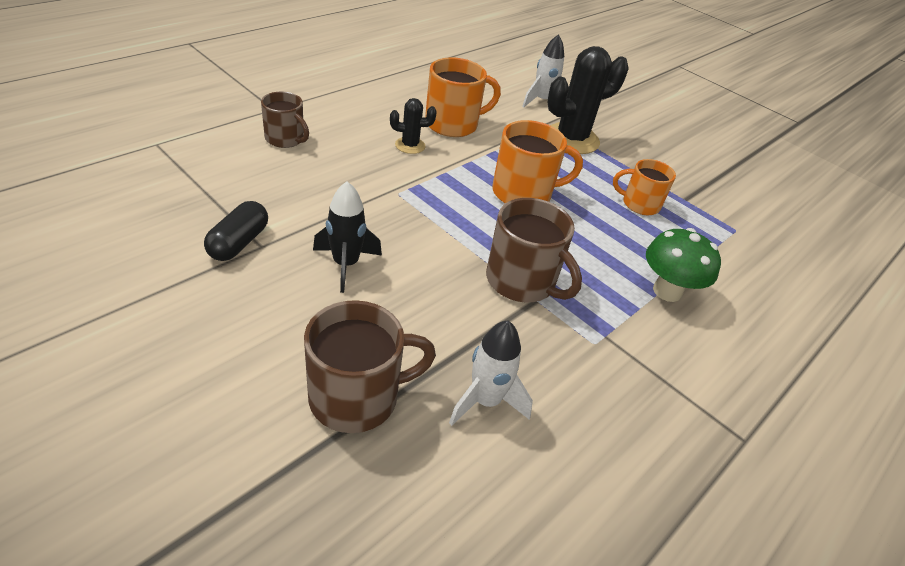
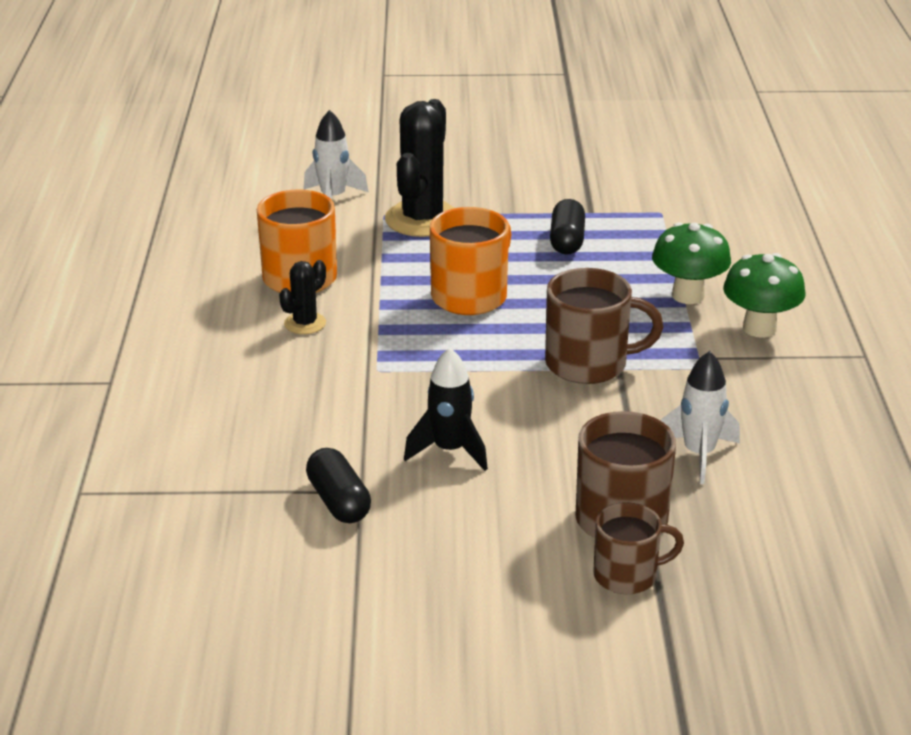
camera: 40 degrees left, 10 degrees down
(285, 139) = (186, 399): brown mug -> brown mug (627, 575)
(639, 204) = (567, 241): orange mug -> black capsule
(686, 352) = (759, 328): none -> green mushroom

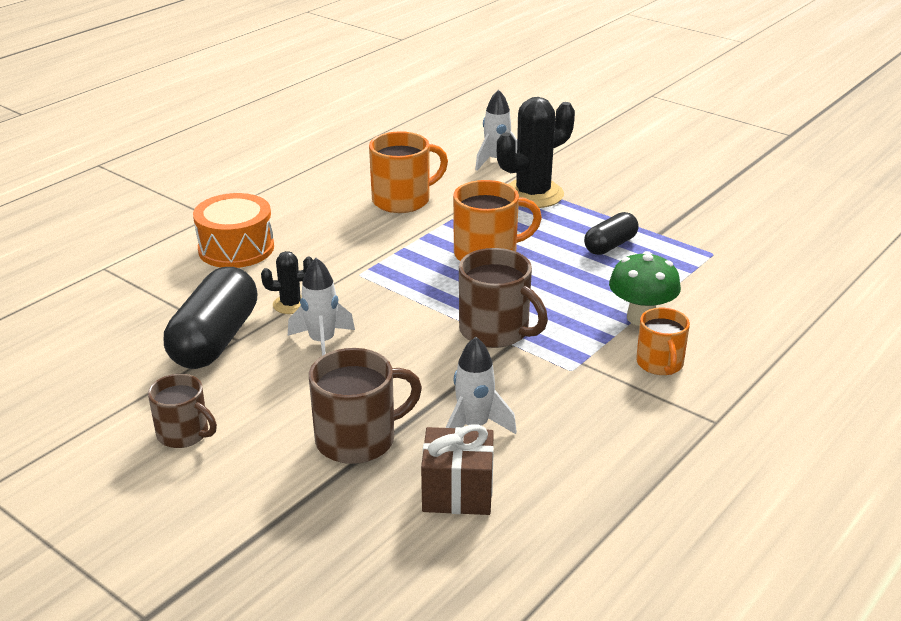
camera: 40 degrees right, 0 degrees up
(202, 402) = (236, 248): none -> orange drum
(305, 323) = (361, 228): black cactus -> black cactus (290, 304)
(339, 501) = (215, 340): black capsule -> black capsule, size x1.77
(449, 451) = (322, 342): black rocket -> white rocket
(627, 575) = (301, 477): brown mug -> brown mug (184, 434)
(759, 328) = (660, 364): green mushroom -> orange mug
(769, 514) = (457, 493): none -> brown gift

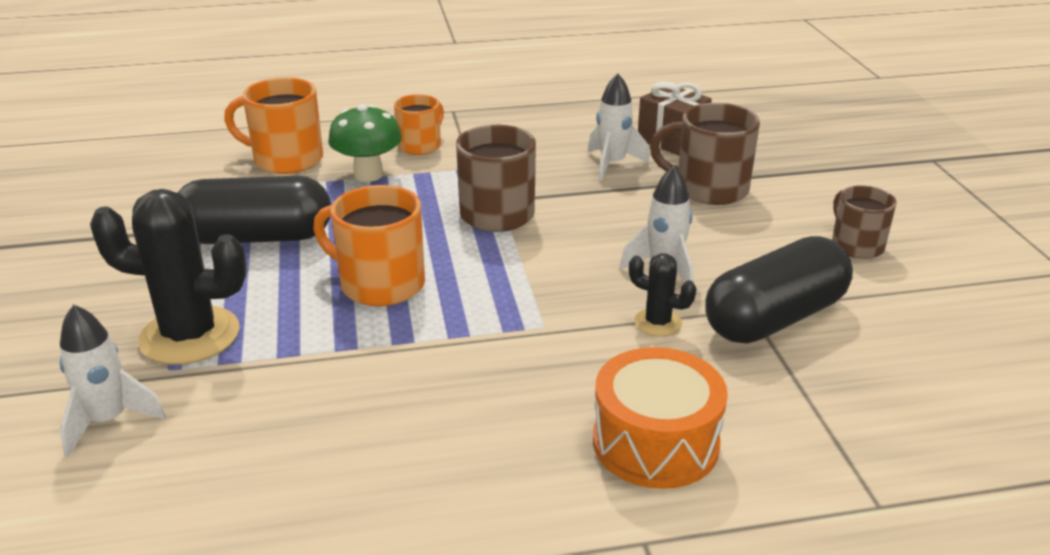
camera: 140 degrees left, 0 degrees up
(403, 200) = (341, 413): orange mug -> orange mug (286, 159)
(610, 245) = (257, 238): black capsule -> black capsule, size x1.77

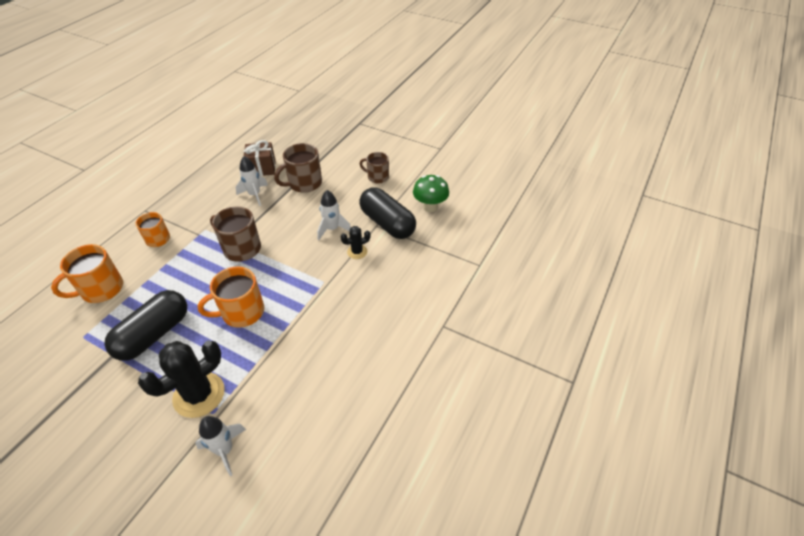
camera: 50 degrees left, 15 degrees up
(368, 174) = (156, 269): green mushroom -> green mushroom (430, 207)
(655, 442) = (408, 294): orange drum -> none
(774, 318) = (387, 223): black capsule -> black capsule turned 45 degrees counterclockwise

